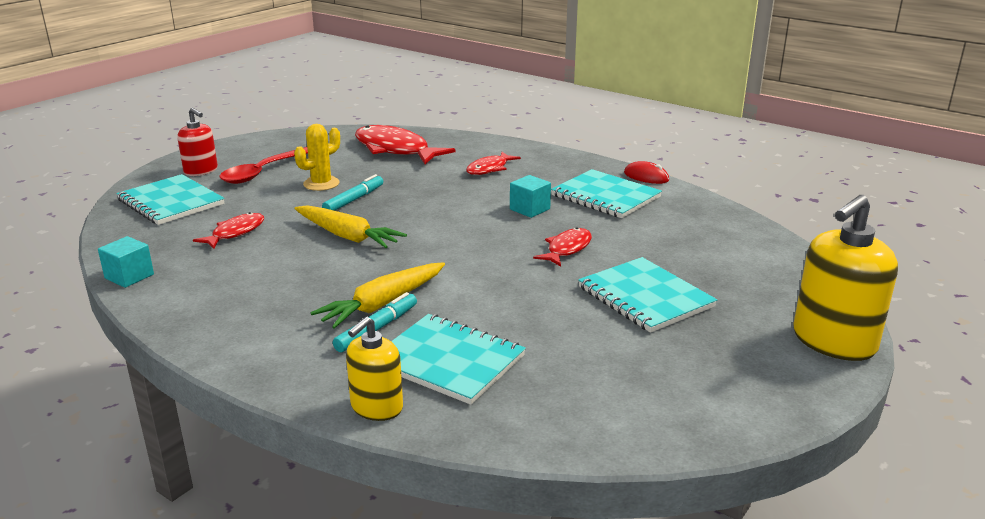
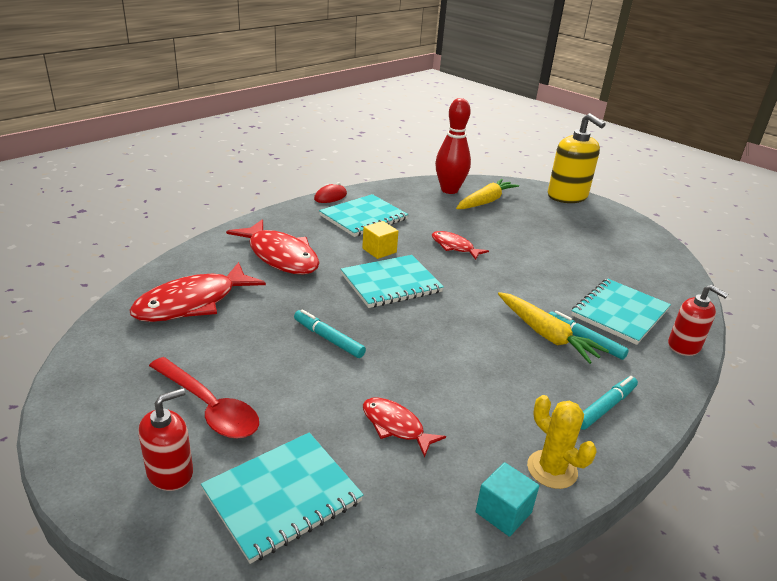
camera: 85 degrees left, 5 degrees up
(251, 333) = (605, 407): none -> turquoise marker
(321, 184) = (273, 359): yellow cactus -> yellow cactus (552, 469)
(347, 236) = (417, 347): yellow carrot -> yellow carrot (485, 202)
(376, 407) = (684, 346): yellow soap dispenser -> red soap dispenser
(489, 169) = (280, 256): red fish -> red fish, size x1.82
(529, 209) = (379, 250): turquoise cube -> yellow cube
(645, 297) = (525, 233): turquoise notebook -> turquoise notebook (391, 283)
(743, 242) = (449, 190): none -> red bowling pin

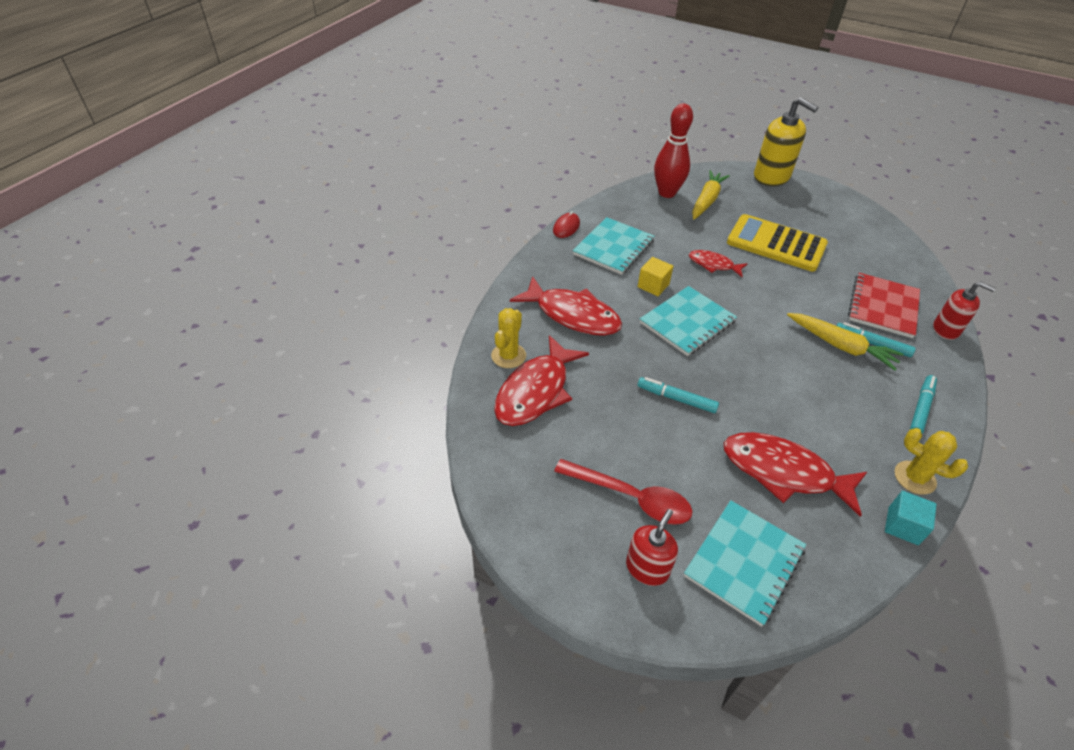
camera: 15 degrees left, 15 degrees up
(191, 272) = (508, 356): none -> yellow cactus
(395, 426) = (783, 472): red fish -> red fish, size x1.82
(534, 244) = (776, 244): none -> yellow calculator
(619, 313) = (883, 307): turquoise notebook -> red notebook

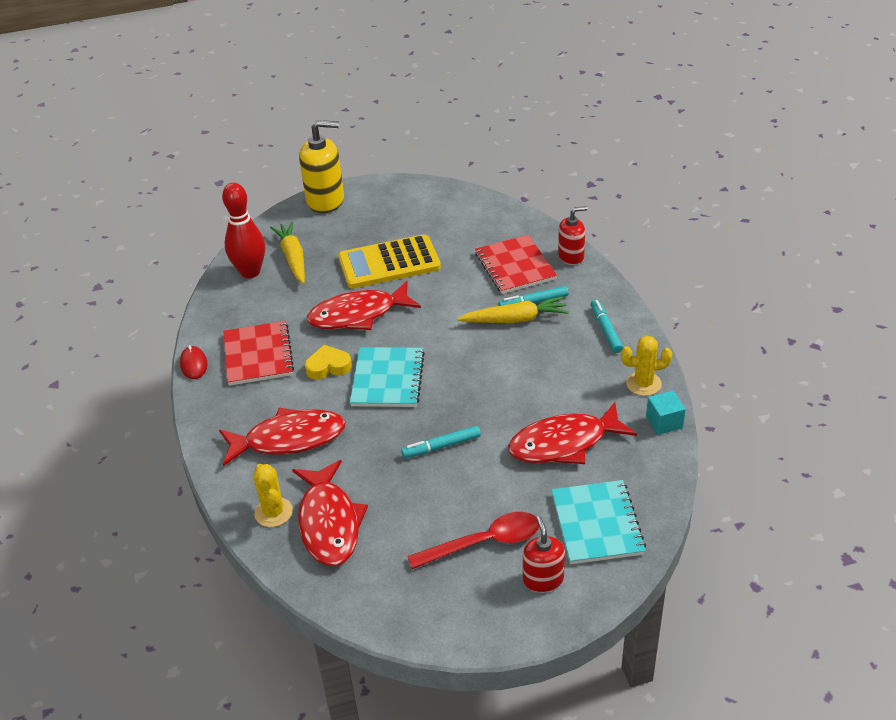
camera: 40 degrees left, 5 degrees down
(613, 247) = (258, 355): turquoise notebook -> red notebook
(653, 285) = (328, 366): yellow cube -> yellow heart
(713, 265) = (358, 315): red fish -> red fish, size x1.82

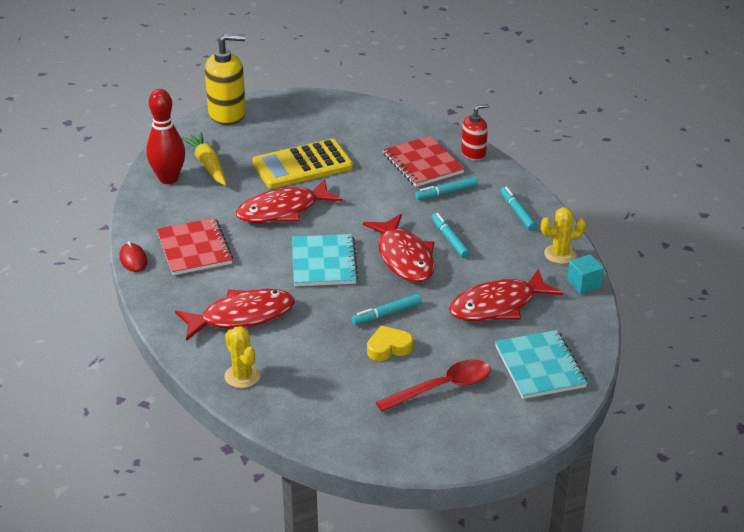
camera: 10 degrees left, 5 degrees down
(328, 366) = (265, 255): yellow heart -> yellow heart (388, 347)
(329, 523) = (296, 381): red fish -> red fish (404, 257)
(515, 319) = (432, 208): yellow carrot -> none
(526, 359) = (449, 239): none -> turquoise marker
(543, 579) = (500, 412): red soap dispenser -> none

